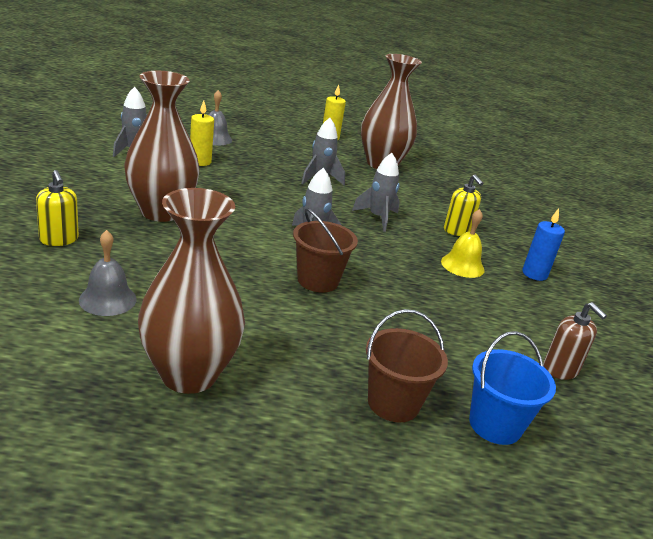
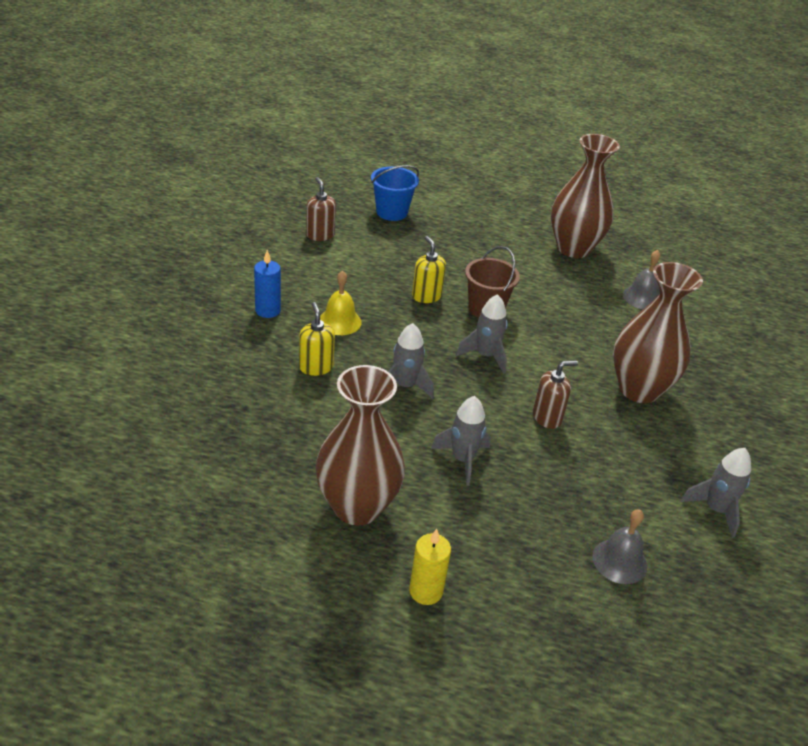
camera: 170 degrees left, 10 degrees up
(59, 239) = (708, 353): yellow soap dispenser -> yellow soap dispenser (426, 296)
(200, 162) = (624, 489): yellow candle -> none
(254, 197) = (547, 417): none -> brown soap dispenser
(393, 403) = (450, 226): brown bucket -> none

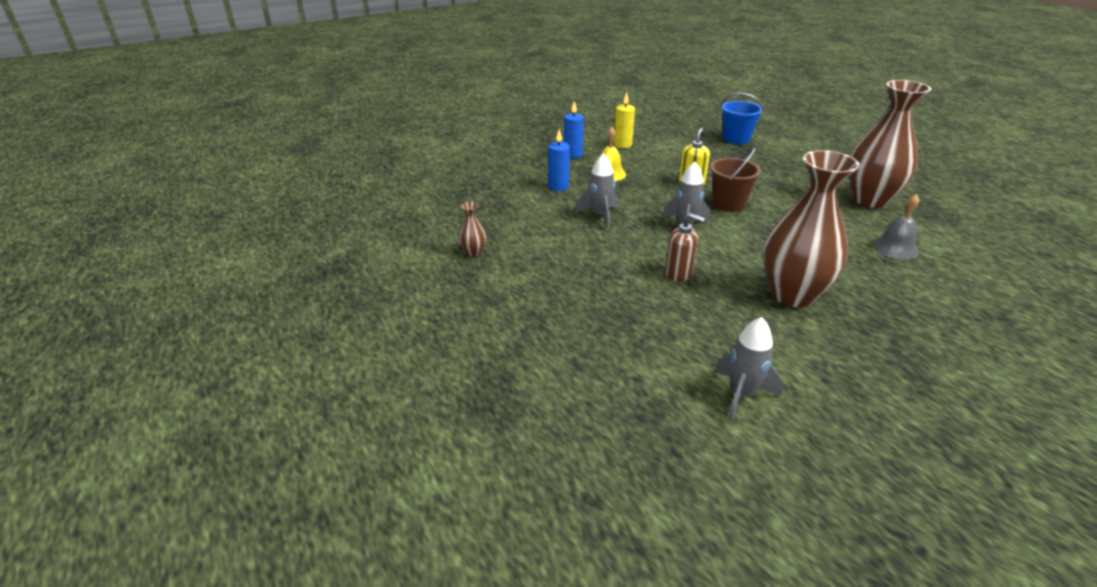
camera: 50 degrees right, 5 degrees down
(316, 367) = (558, 187): yellow soap dispenser -> blue candle
(320, 235) = (664, 135): brown soap dispenser -> none
(357, 507) = (473, 252): brown vase -> brown vase, size x0.40
(426, 591) = (443, 308): yellow candle -> yellow candle (622, 145)
(462, 459) = (576, 264): grey rocket -> none
(619, 561) = (598, 372): grey bell -> none

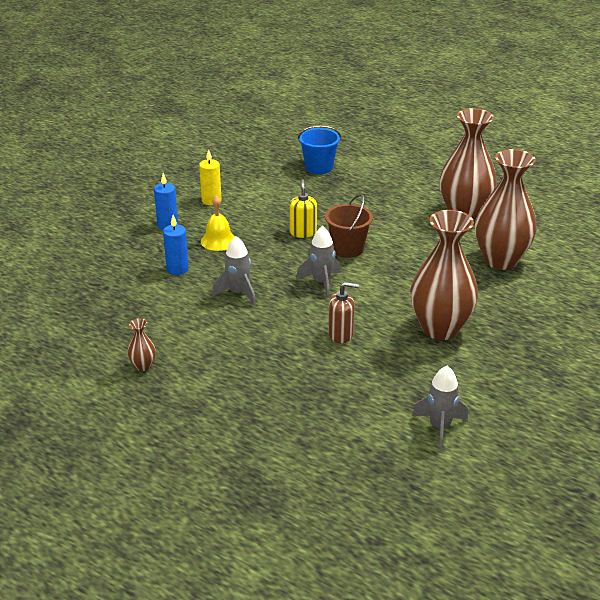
camera: 25 degrees left, 0 degrees up
(895, 248) = (500, 260): grey bell -> brown vase

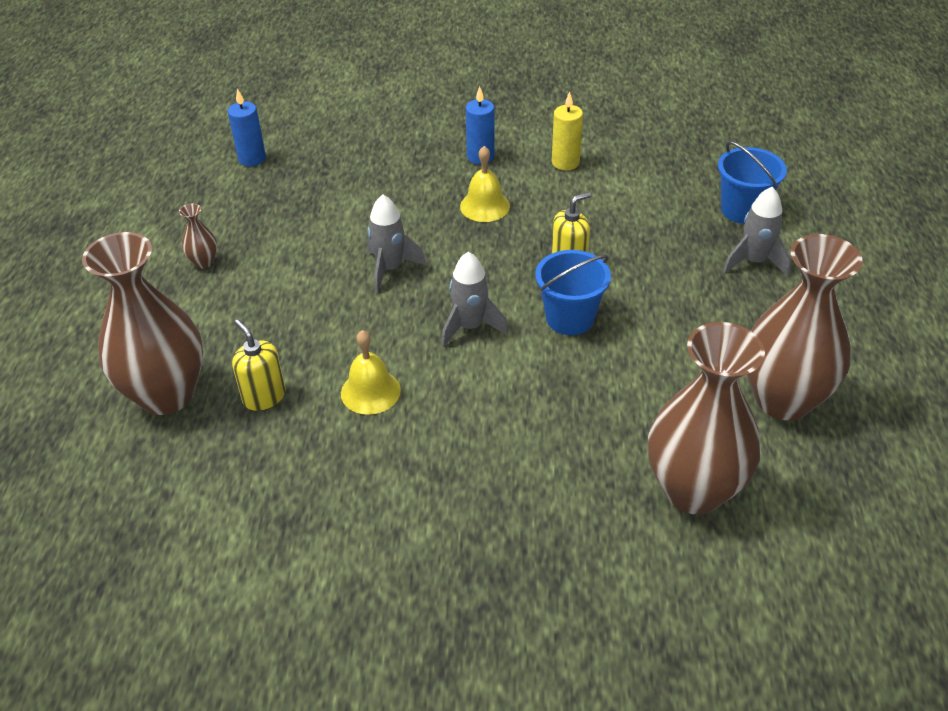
camera: 60 degrees right, 10 degrees up
(177, 269) = (400, 203): blue candle -> blue candle (252, 159)
(306, 376) = (264, 396): none -> yellow soap dispenser
(341, 334) = (370, 391): brown soap dispenser -> yellow bell
(347, 249) = (570, 318): brown bucket -> blue bucket
(439, 427) = (233, 569): grey rocket -> grey rocket (754, 262)
(440, 328) = (456, 485): brown vase -> brown vase (166, 394)

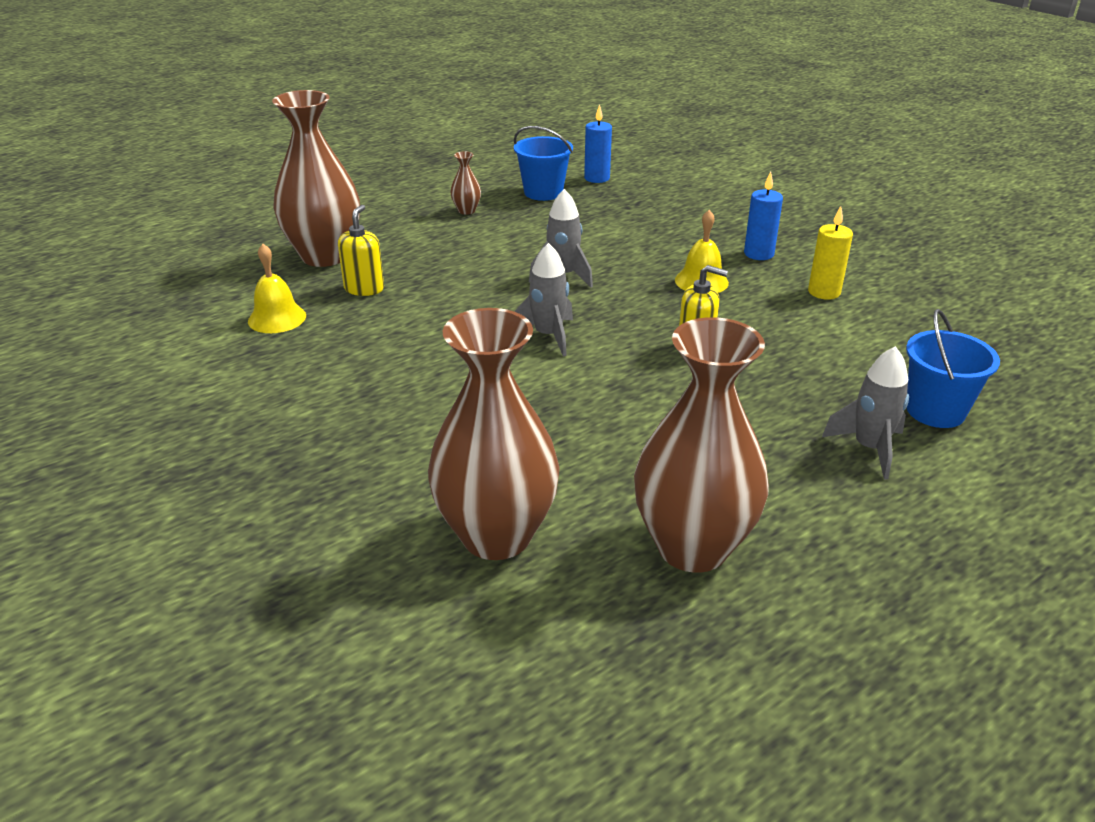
camera: 50 degrees right, 10 degrees down
(370, 391) = (420, 325): yellow bell -> yellow bell (277, 318)
(570, 318) = (627, 377): blue bucket -> blue bucket (543, 192)

